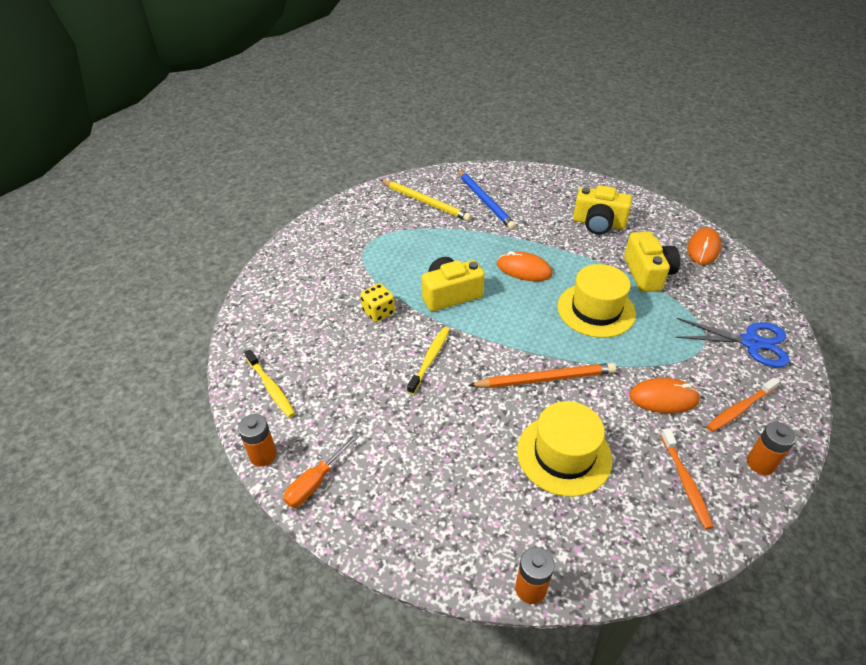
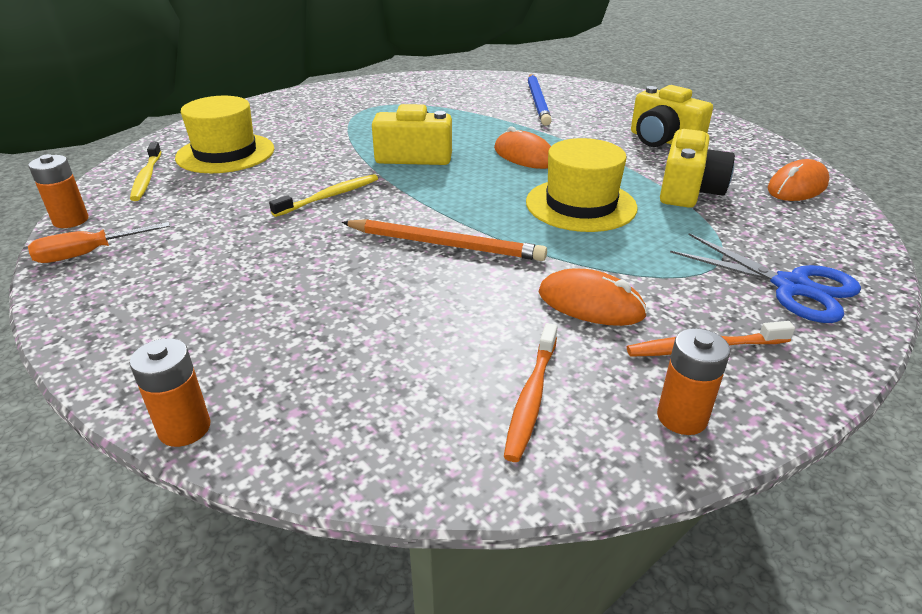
camera: 25 degrees right, 10 degrees down
(378, 312) = (321, 152): yellow dice -> none
(426, 202) = (470, 92): yellow pencil -> none
(564, 454) = (388, 316): yellow hat -> yellow hat (225, 153)

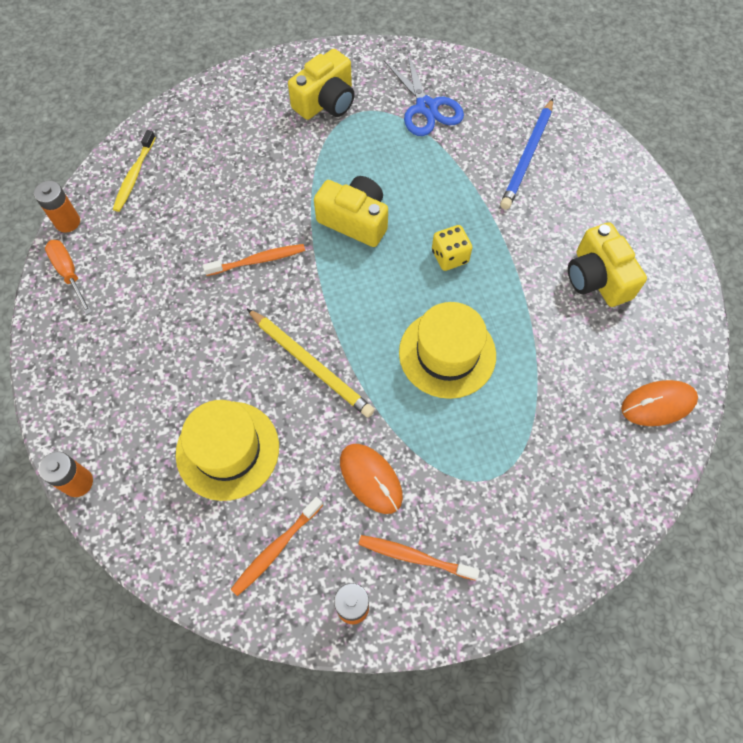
camera: 25 degrees right, 30 degrees up
(88, 254) = (69, 273): orange screwdriver -> orange screwdriver turned 60 degrees clockwise
(225, 153) = (205, 156): yellow hat -> yellow hat (227, 450)
(330, 196) = (258, 260): yellow toothbrush -> orange toothbrush
(445, 244) = (311, 364): orange pencil -> yellow pencil
(524, 156) = (450, 257): orange mouse -> yellow dice
(688, 191) = (554, 370): yellow camera -> yellow camera (326, 102)
(791, 287) = (530, 526): blue scissors -> blue scissors (426, 107)

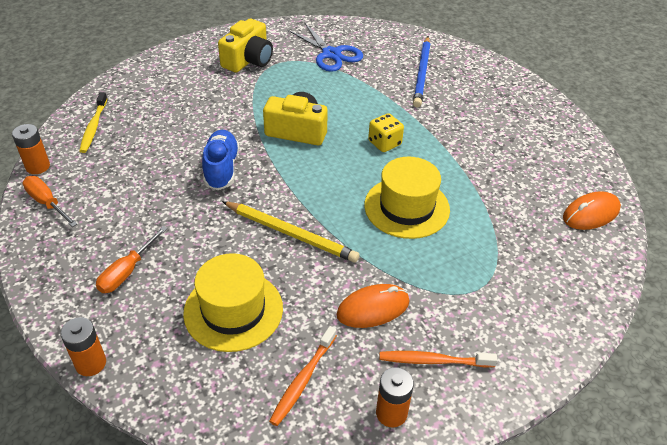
camera: 15 degrees left, 20 degrees down
(133, 379) = (127, 271): none -> orange screwdriver
(258, 260) = (221, 169): orange toothbrush -> blue shoe
(371, 479) = (373, 308): orange mouse -> orange mouse turned 60 degrees counterclockwise
(597, 278) = (507, 140): yellow camera -> none

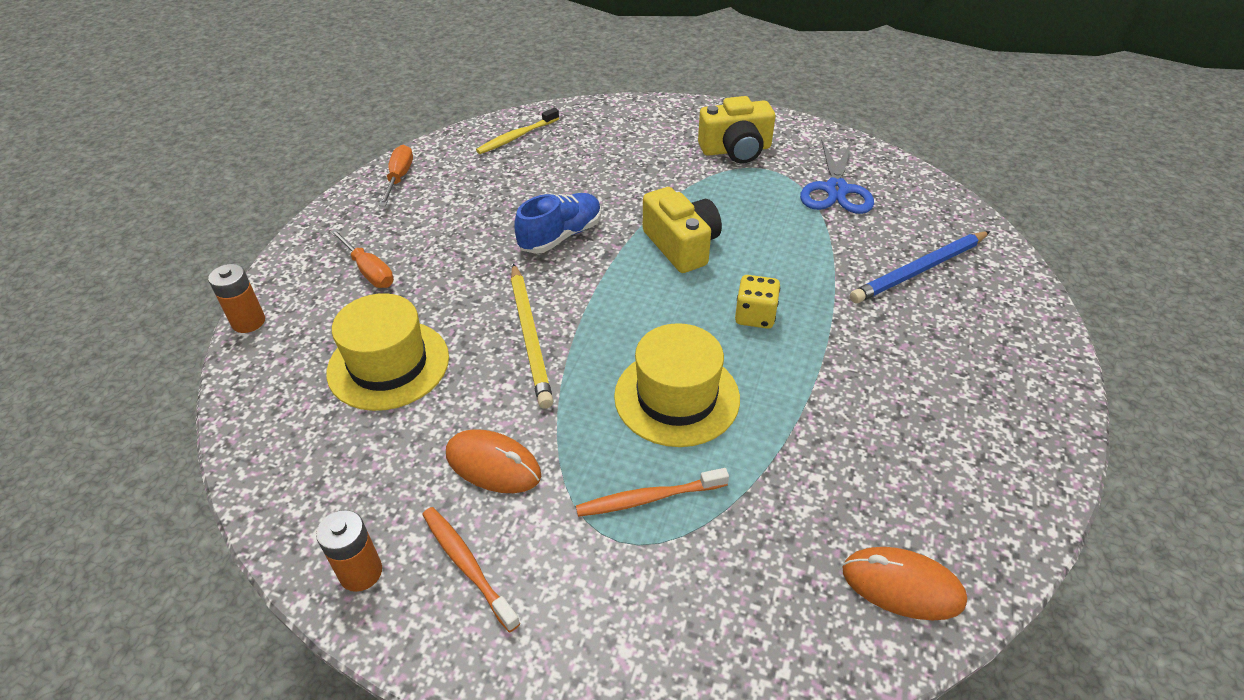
camera: 50 degrees right, 0 degrees up
(38, 166) = (434, 145): orange battery -> none
(127, 271) = (369, 271): orange screwdriver -> orange screwdriver turned 120 degrees counterclockwise
(303, 380) = (345, 471): orange toothbrush -> orange toothbrush (648, 498)

